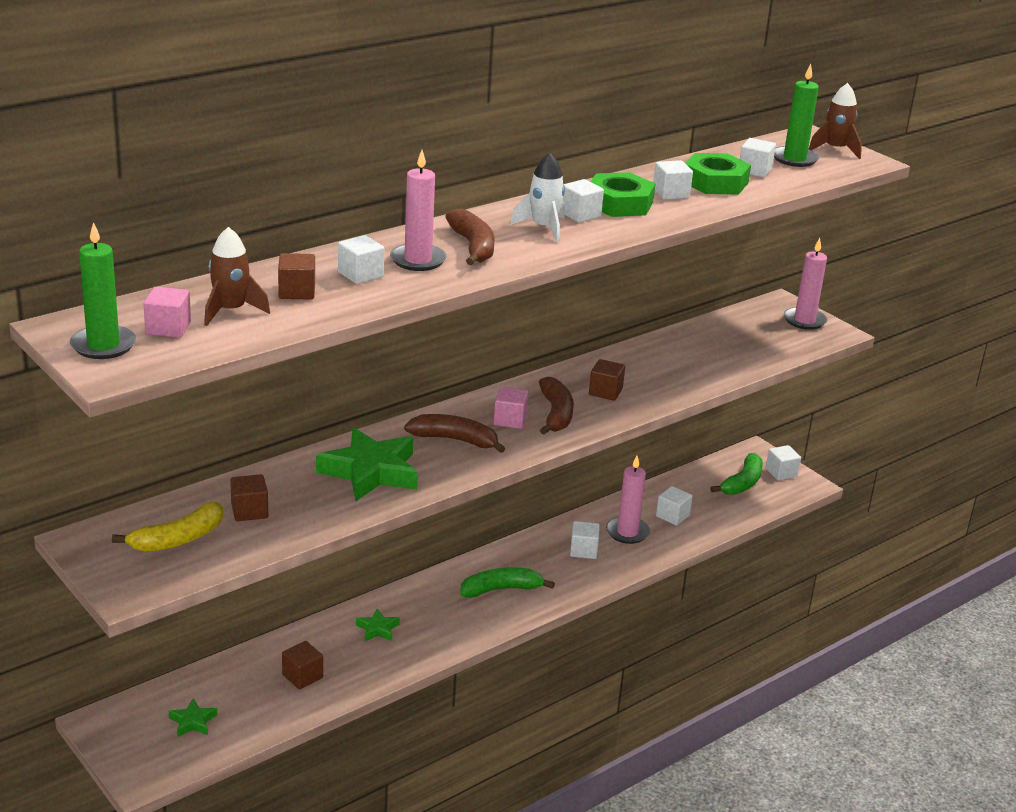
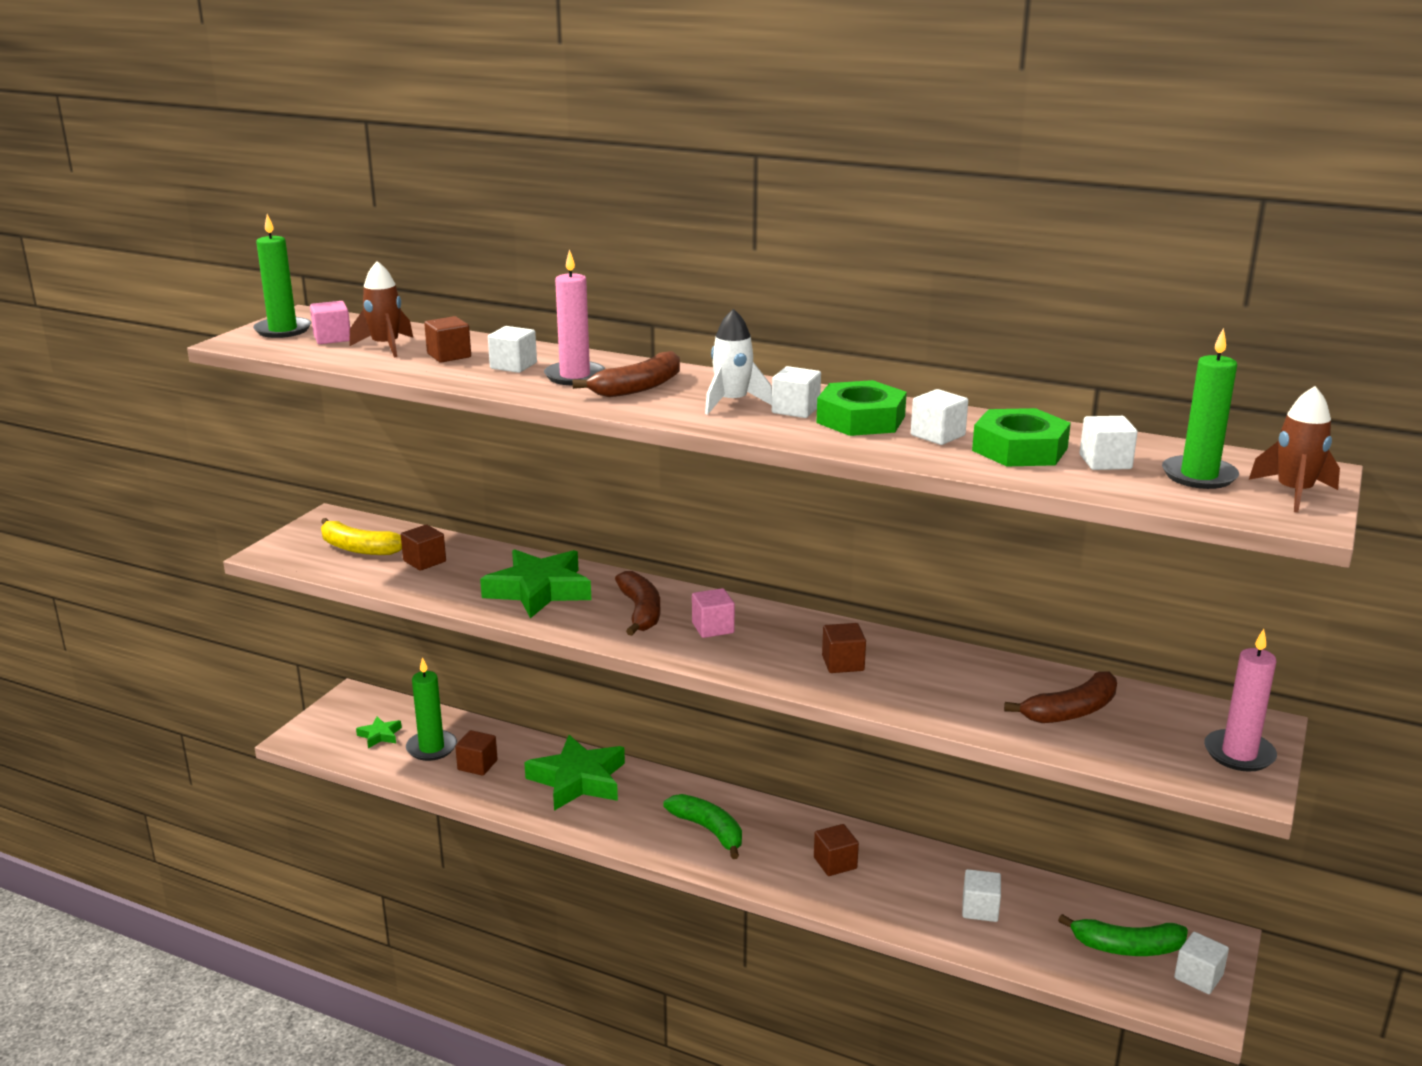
camera: 65 degrees right, 5 degrees down
(247, 695) = (431, 748): none -> green candle
(377, 629) = (578, 780): green star -> green star, size x2.18
(556, 414) = (757, 648): brown banana -> brown banana (1071, 711)
(583, 550) = (835, 863): white cube -> brown cube
(627, 532) = (906, 884): pink candle -> none

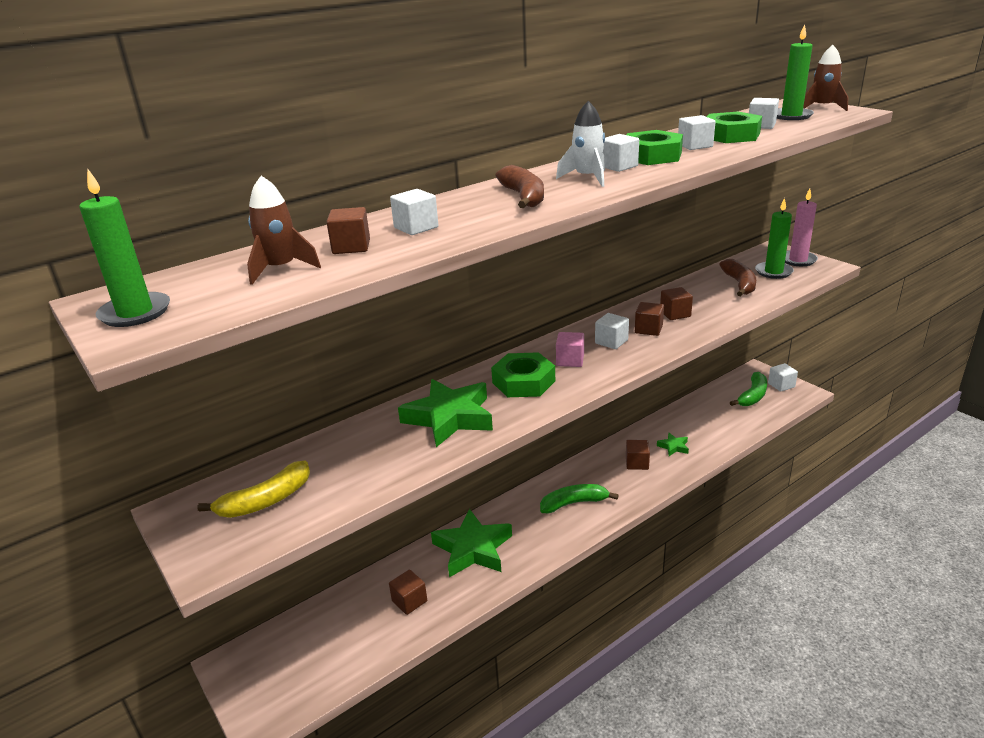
camera: 60 degrees left, 5 degrees up
(332, 338) = (211, 290): pink cube -> none
(380, 735) = (311, 656): green star -> green star (673, 447)
(424, 561) = (337, 466): brown cube -> brown cube (675, 314)
(431, 748) = (361, 624): green candle -> green candle (773, 272)
(575, 376) = (472, 211): pink candle -> none
(640, 612) = (523, 382): brown banana -> green nut
(980, 909) = (703, 427): white cube -> white cube (611, 342)

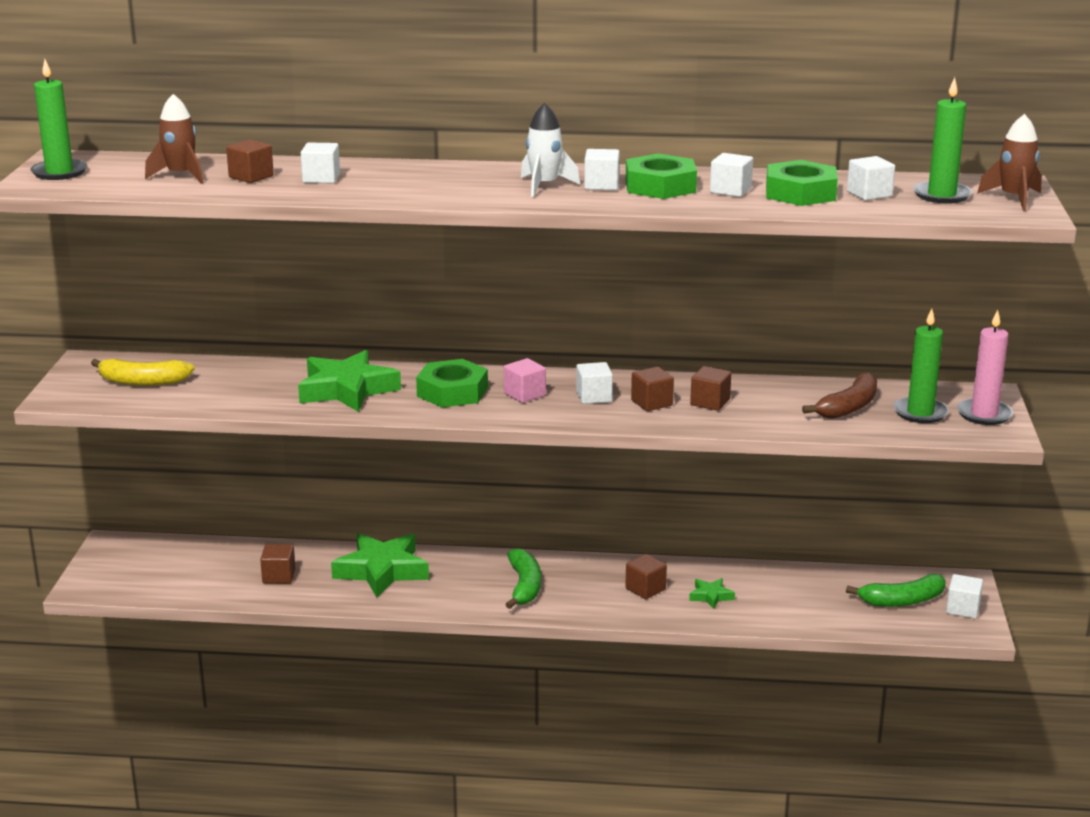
camera: 40 degrees right, 5 degrees down
(524, 197) = (452, 183): brown banana -> none
(573, 503) = (524, 586): green banana -> green banana turned 60 degrees clockwise

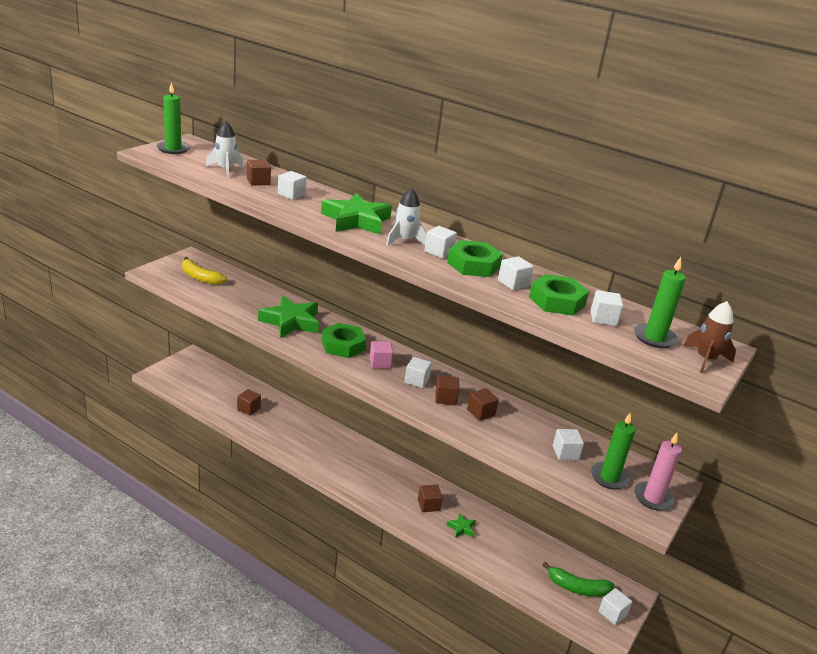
camera: 25 degrees right, 5 degrees up
(181, 175) = (225, 169): brown rocket -> white rocket
(382, 570) = (301, 428): green star -> green star (356, 220)
(524, 586) = (364, 472): green banana -> none
(849, 407) = (565, 453): brown banana -> white cube

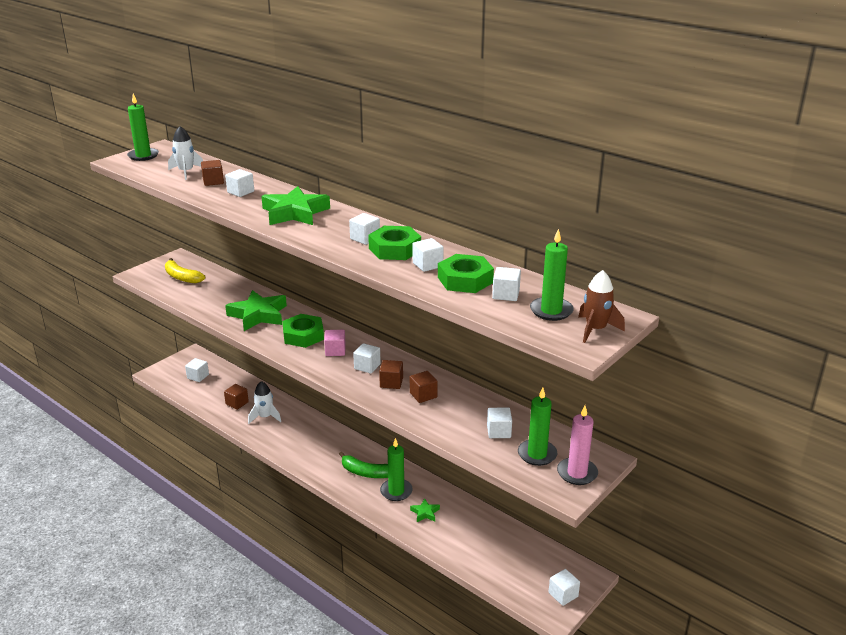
camera: 10 degrees right, 0 degrees up
(202, 379) = (198, 376): none -> white cube
(404, 241) = (335, 230): white rocket -> white rocket (265, 417)
(428, 505) = (396, 491): brown cube -> green candle
(577, 588) = (532, 570): green banana -> green banana (366, 472)

